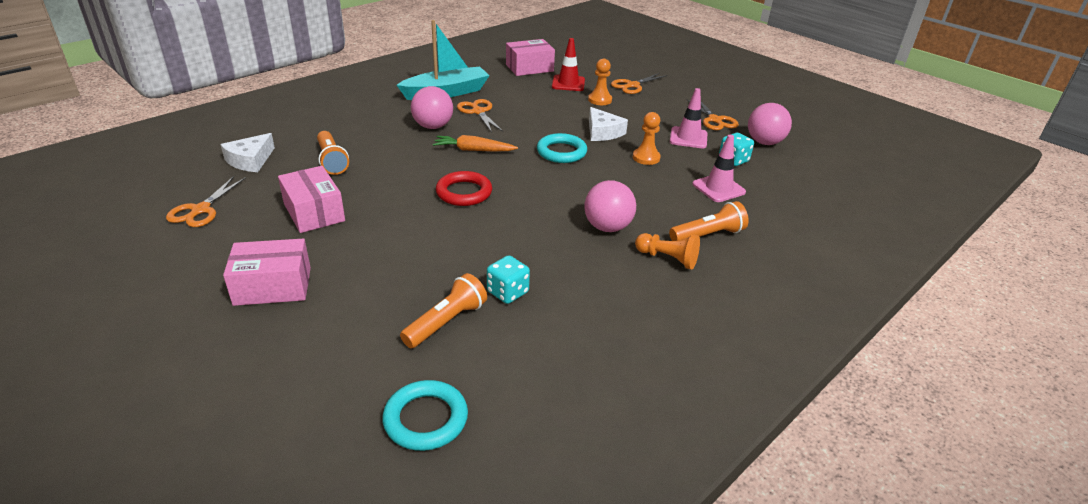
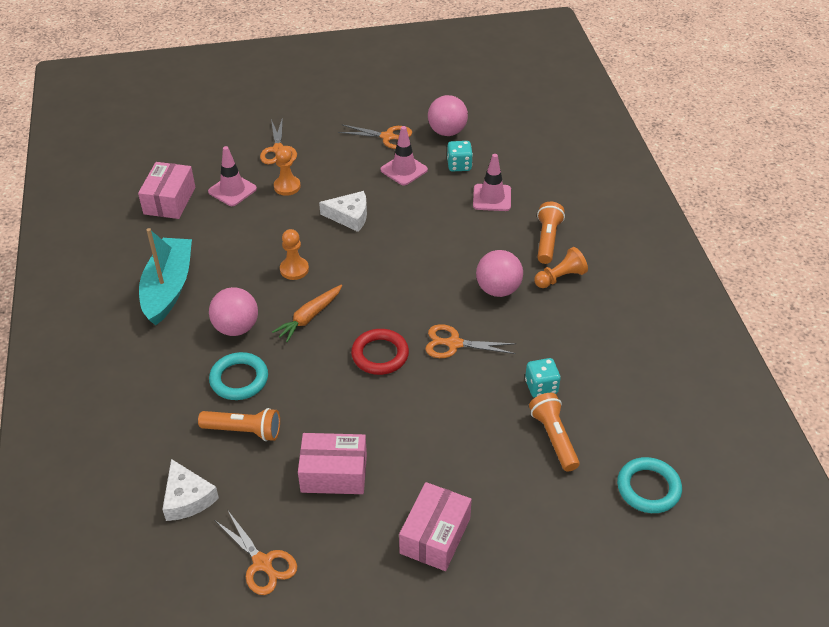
camera: 55 degrees left, 10 degrees up
(478, 112) = (234, 281): orange scissors -> orange scissors (454, 344)
(561, 152) = (362, 260): turquoise ring -> turquoise ring (239, 379)
(568, 83) = (232, 190): red traffic cone -> pink traffic cone
(646, 158) = (414, 213): orange pawn -> orange pawn (294, 269)

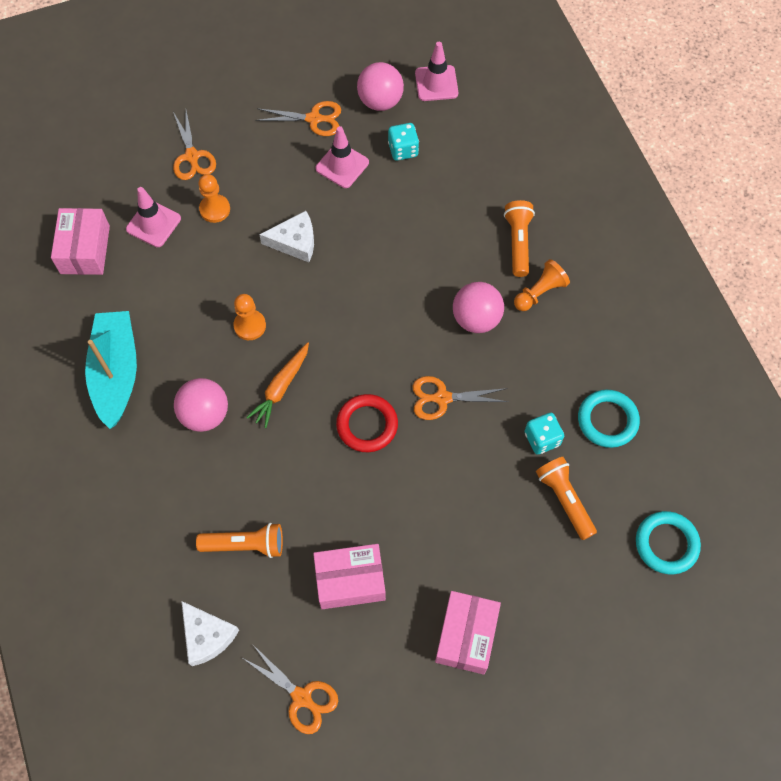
camera: 10 degrees left, 20 degrees up
(239, 379) = (224, 481): turquoise ring -> turquoise ring (607, 420)
(492, 198) = (448, 192): pink traffic cone -> pink traffic cone (436, 83)

